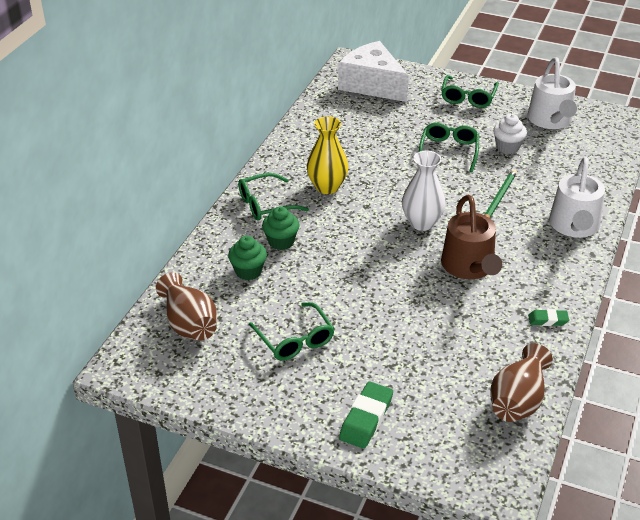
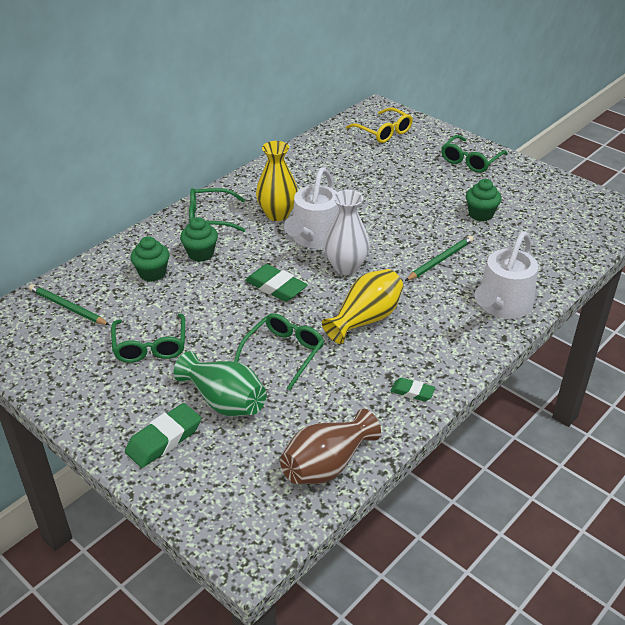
camera: 20 degrees right, 0 degrees up
(189, 324) = (67, 307): brown vase -> green pencil
(372, 84) = (383, 132): white cheese -> yellow glasses
(372, 257) = (276, 287): none -> green eraser
(396, 371) = (224, 401): none -> green vase
(448, 151) = (417, 206): green glasses -> green glasses (283, 353)
(469, 267) = (365, 319): brown watering can -> yellow vase
(507, 147) = (480, 214): white cupcake -> green cupcake
(551, 120) = (543, 198): white watering can -> white watering can (314, 237)

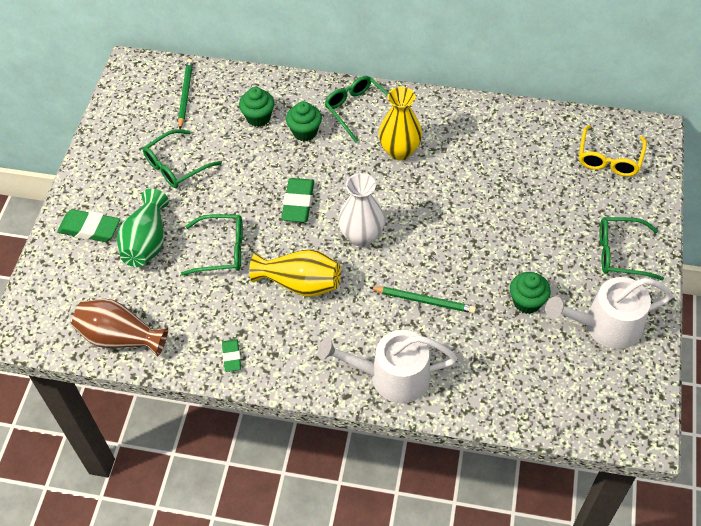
camera: 60 degrees right, 15 degrees up
(314, 237) = (386, 193): white watering can -> white watering can (606, 325)

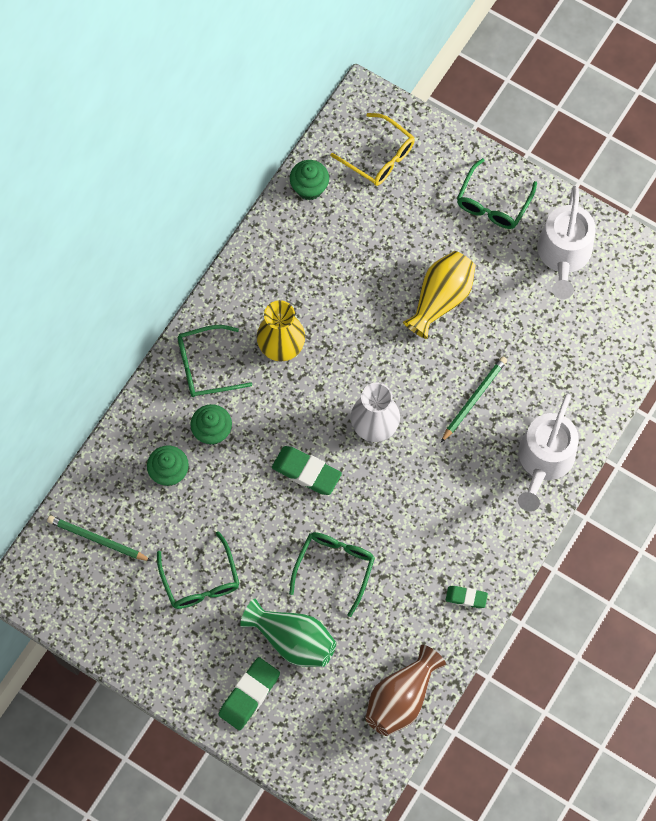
camera: 70 degrees left, 15 degrees up
(300, 283) = (407, 505): yellow vase -> yellow vase (440, 299)
(527, 302) = (512, 309): green cupcake -> green cupcake (309, 188)

